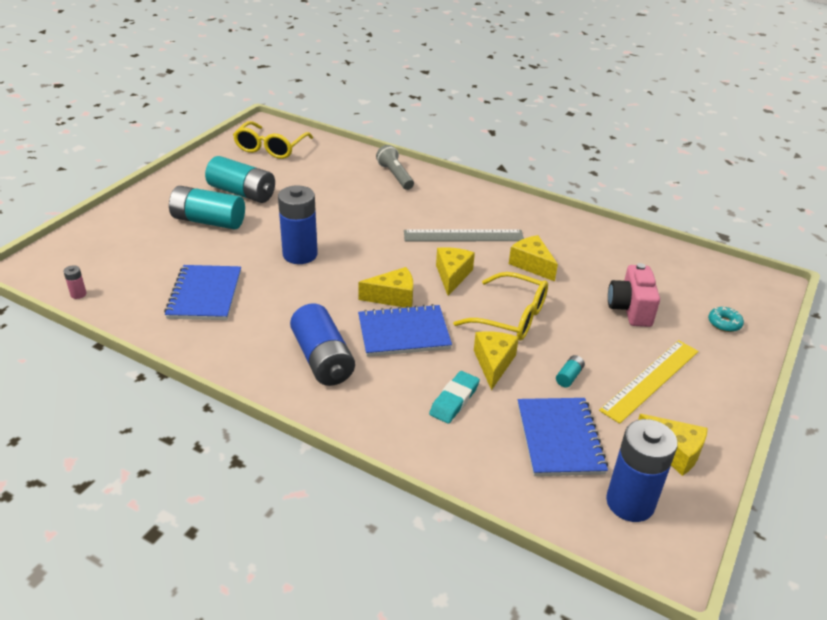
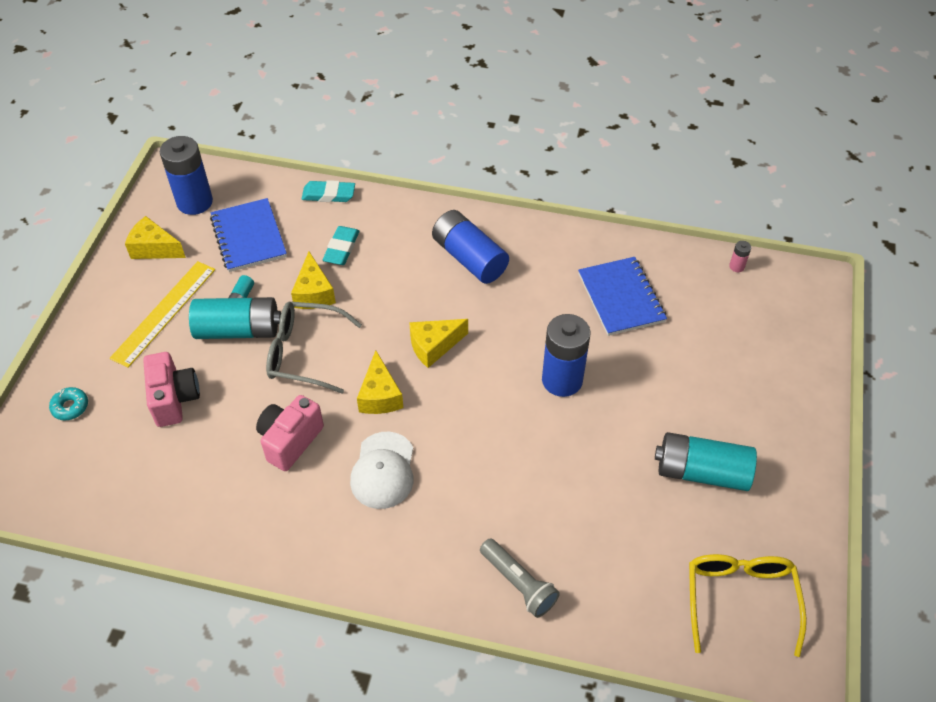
camera: 165 degrees right, 15 degrees up
(208, 221) = (700, 404): turquoise battery -> turquoise battery (238, 330)
(403, 333) = (407, 304): blue notebook -> none
(454, 469) = (328, 194): none -> turquoise eraser
(463, 236) = (383, 470): grey ruler -> white cap
(511, 317) = (304, 353): yellow glasses -> grey glasses
(531, 265) = (290, 441): yellow cheese -> pink camera

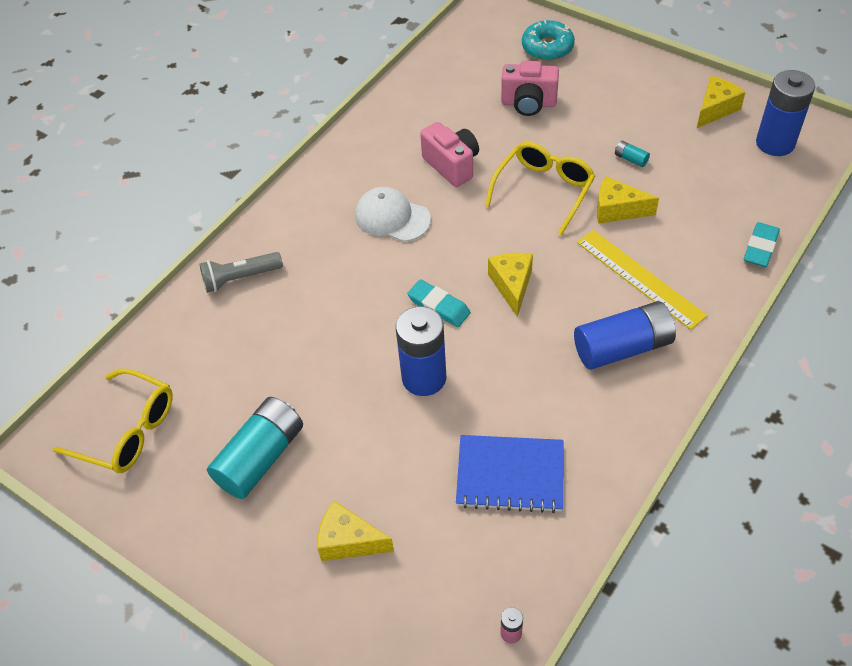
camera: 115 degrees right, 0 degrees up
(70, 407) = (547, 47): turquoise donut -> turquoise donut, size x1.69
(164, 312) = (630, 107): yellow ruler -> yellow ruler (640, 278)
(238, 330) = (590, 151): turquoise battery -> none
(248, 237) = (711, 175): blue notebook -> none
(304, 353) = (544, 190): grey glasses -> yellow glasses
(341, 248) = (672, 242): turquoise eraser -> turquoise eraser (439, 306)
(380, 395) = (471, 232): yellow cheese -> yellow cheese (348, 541)

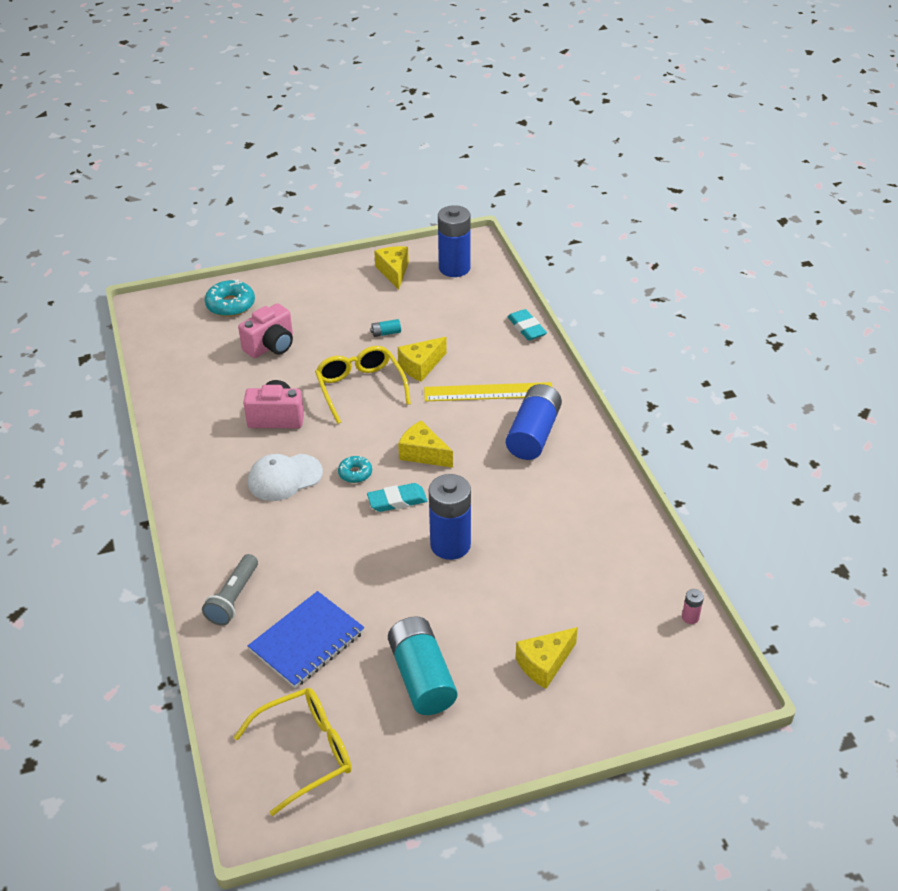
camera: 55 degrees left, 10 degrees down
(442, 257) = (355, 473): none -> turquoise donut
(510, 475) = (575, 547): blue notebook -> blue notebook (307, 641)

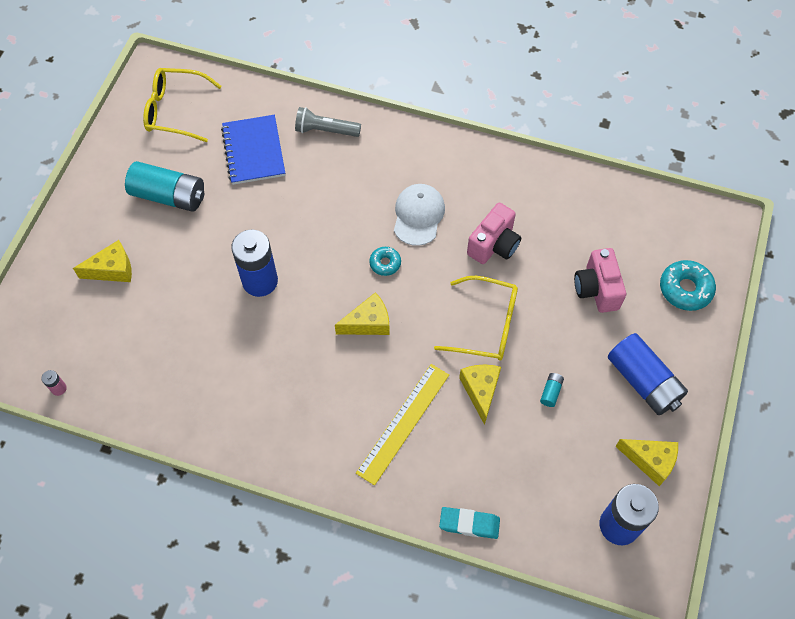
camera: 125 degrees right, 20 degrees up
(233, 598) = (325, 130): grey flashlight -> grey flashlight turned 45 degrees counterclockwise
(306, 752) = (175, 110): yellow glasses -> yellow glasses turned 90 degrees clockwise
(397, 501) = (332, 274): turquoise eraser -> none
(533, 434) = (323, 421): blue battery -> blue battery (643, 381)
(544, 664) = (112, 269): yellow cheese -> yellow cheese turned 75 degrees clockwise

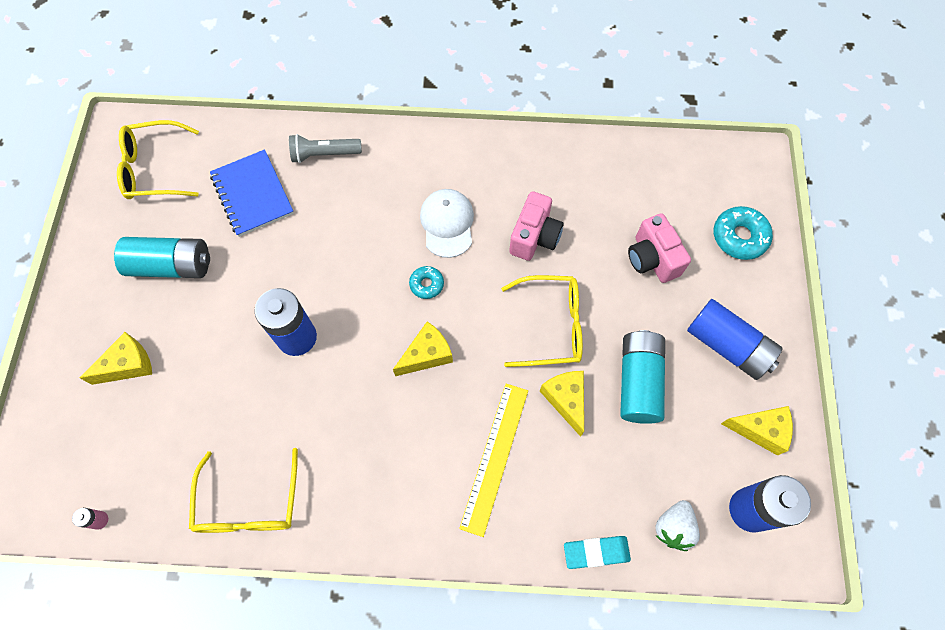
camera: 15 degrees left, 5 degrees up
(183, 407) = (249, 504): none -> yellow glasses
(544, 522) = (673, 527): none -> white strawberry
(551, 392) = (638, 382): turquoise battery -> turquoise battery, size x2.47

